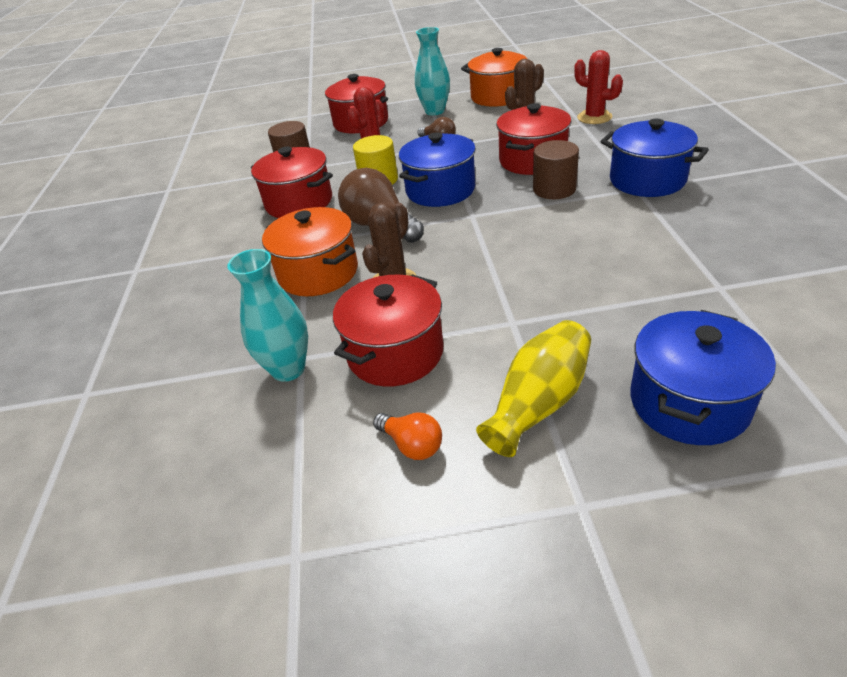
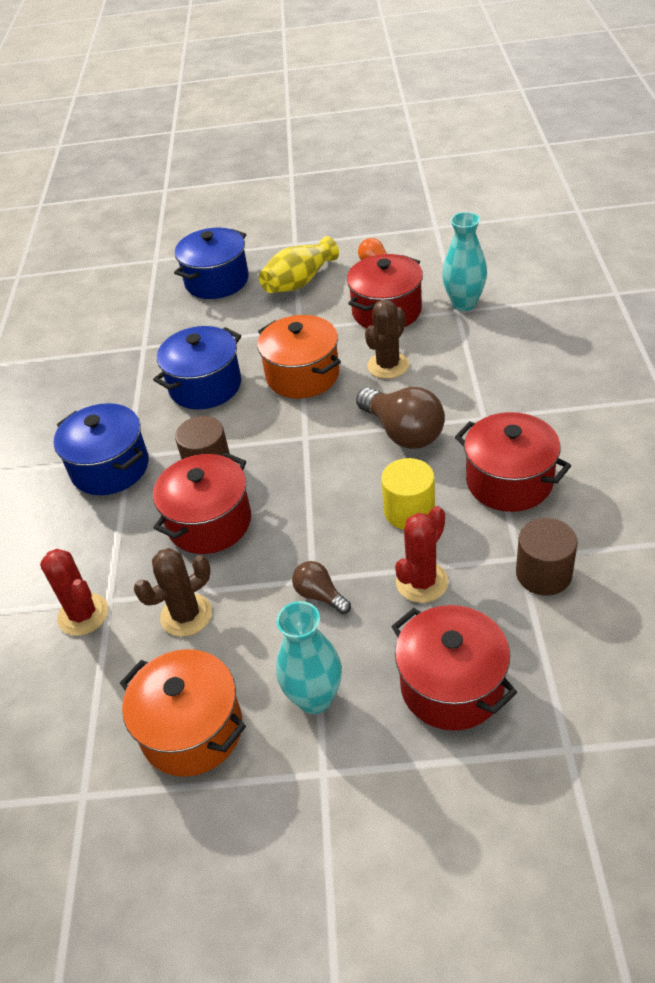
camera: 175 degrees left, 5 degrees up
(318, 273) = (460, 380): orange pot -> orange pot (302, 375)
(440, 190) = (332, 481): blue pot -> blue pot (205, 386)

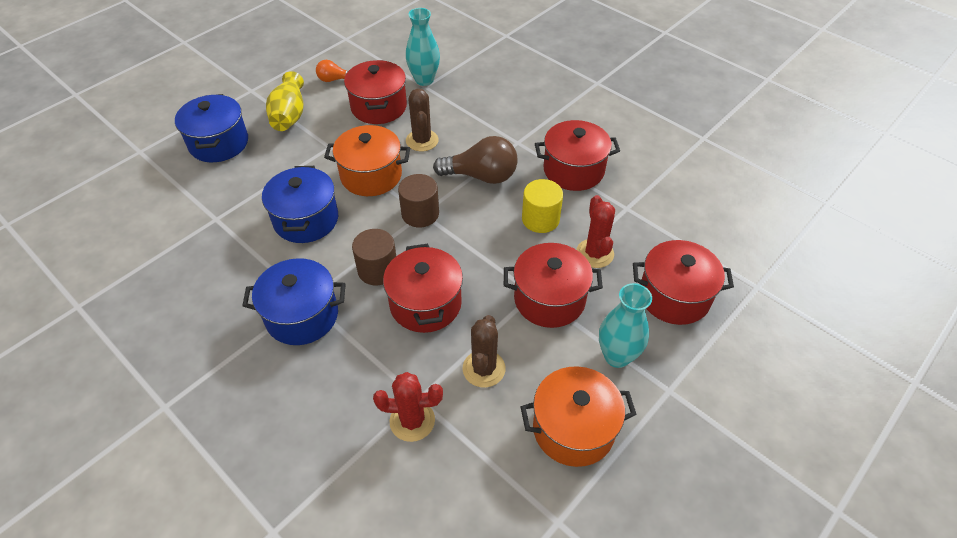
camera: 50 degrees left, 5 degrees up
(320, 595) = (549, 299): brown light bulb -> red pot
(543, 574) = (647, 209): brown cylinder -> brown cylinder (420, 214)

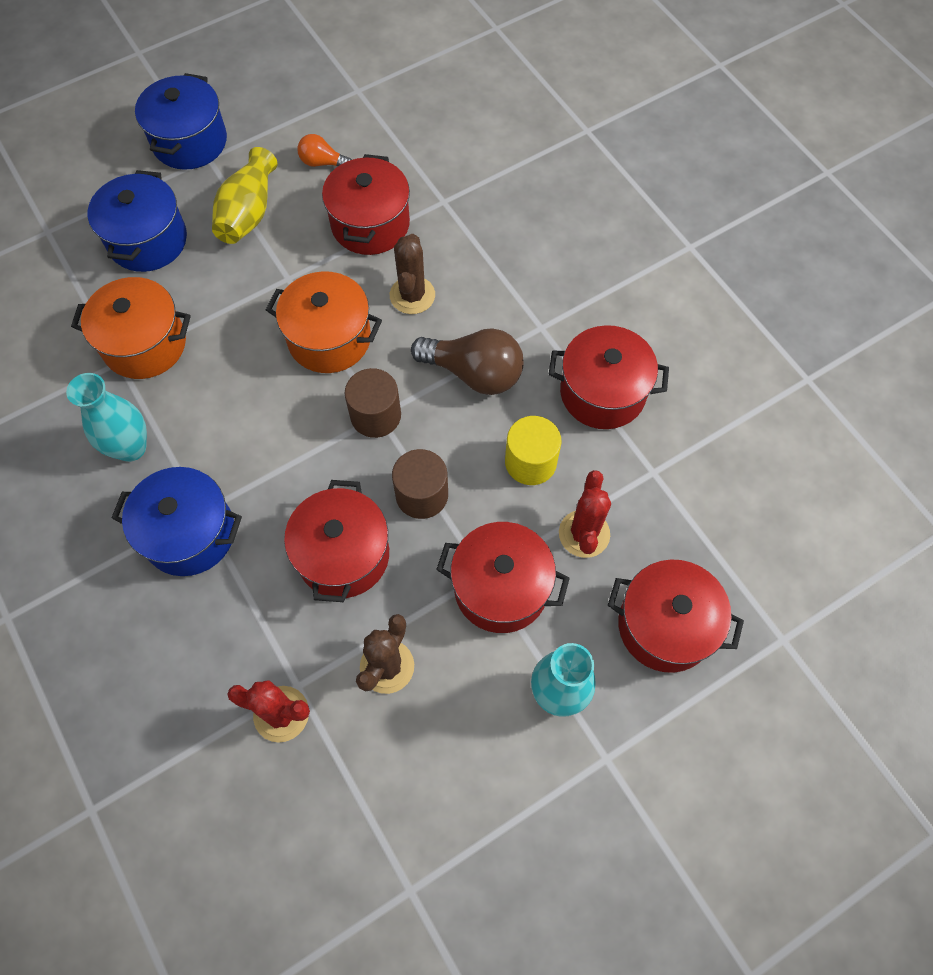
camera: 15 degrees right, 15 degrees up
(306, 219) = (229, 390): blue pot -> blue pot (190, 142)
(377, 270) = (298, 489): brown cylinder -> brown cylinder (422, 495)
(424, 80) = (446, 189): turquoise vase -> turquoise vase (131, 448)
(573, 429) = (469, 778): orange pot -> orange pot (145, 344)

